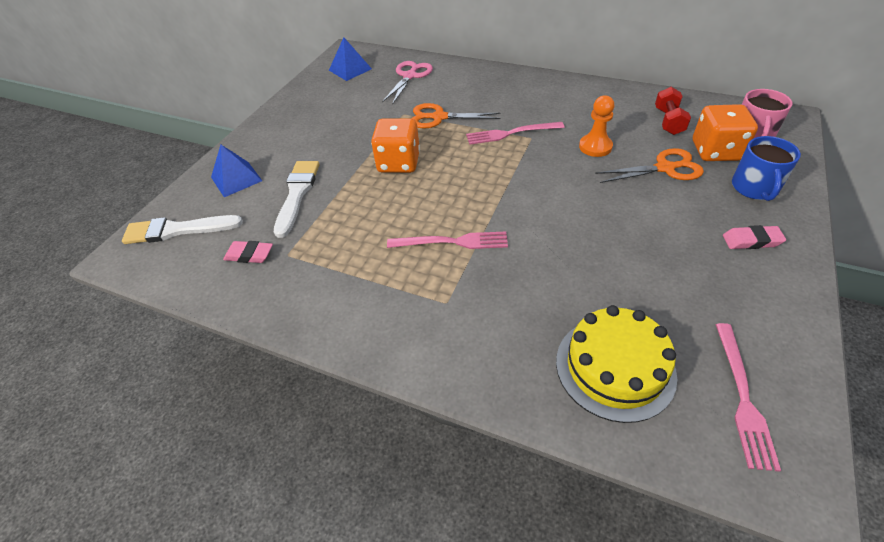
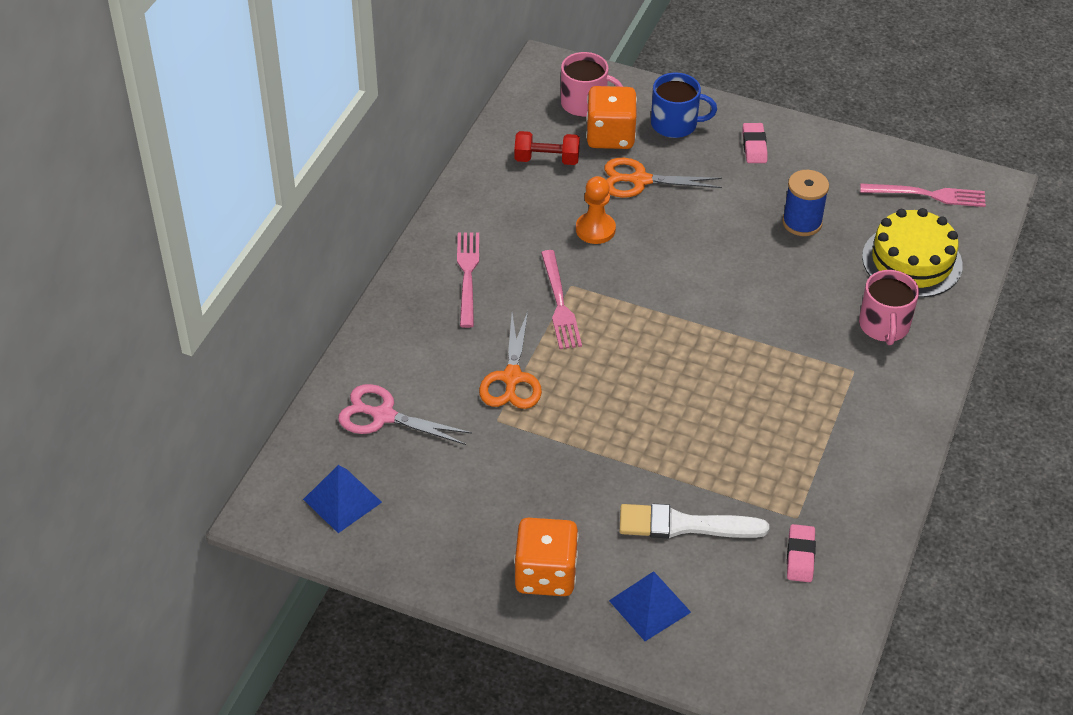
camera: 95 degrees left, 0 degrees up
(178, 230) = (759, 650): white brush -> none
(398, 163) = (619, 419): orange dice -> orange dice (545, 574)
(452, 242) = (767, 365): pink fork -> pink fork (467, 275)
(508, 332) = (884, 326): none -> pink mug
(647, 273) = (802, 222): none -> blue spool
(665, 168) = (640, 180): orange scissors -> orange scissors turned 75 degrees counterclockwise

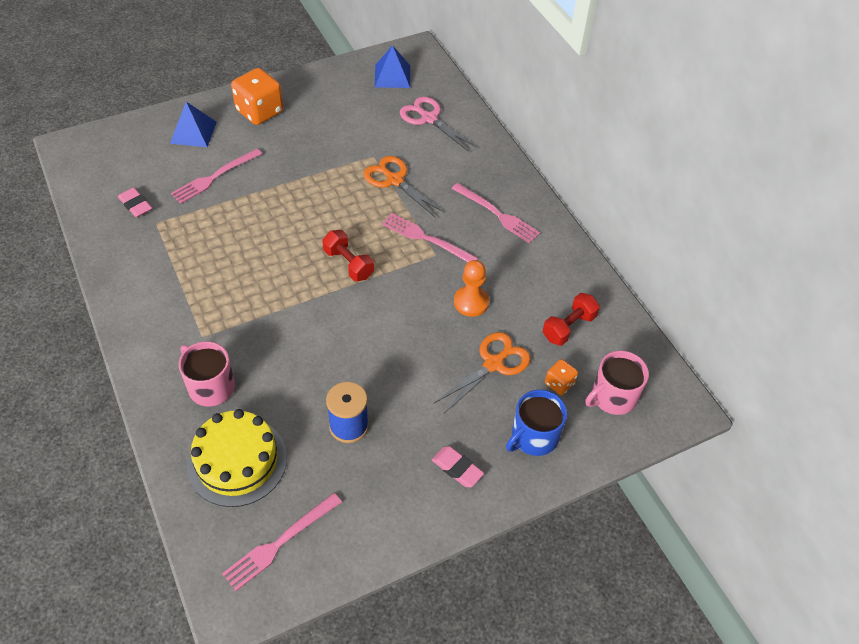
camera: 130 degrees right, 5 degrees up
(383, 416) = (429, 118): pink scissors -> pink scissors turned 105 degrees counterclockwise
(610, 136) = (559, 383): orange dice -> orange dice, size x0.51
(657, 335) = (348, 264): none -> red dumbbell
(685, 525) = (215, 177): white brush -> pink fork

